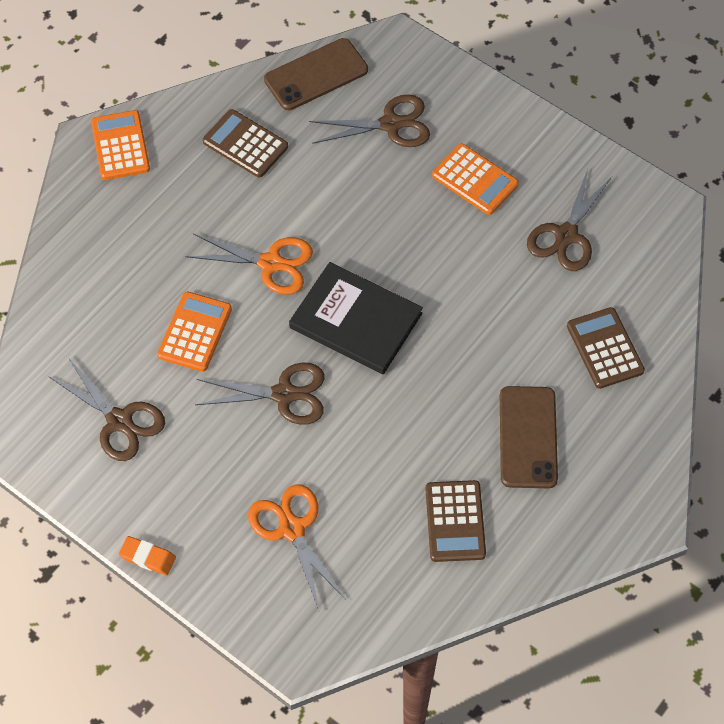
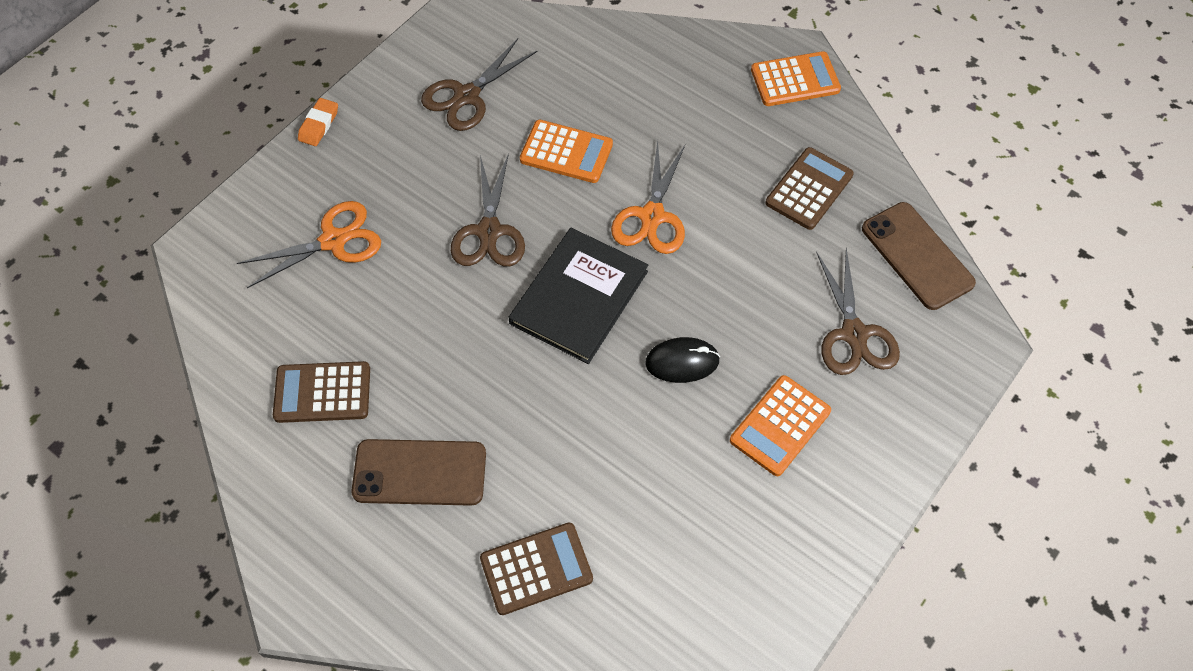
camera: 90 degrees right, 0 degrees up
(418, 245) = (682, 362): none -> black mouse
(566, 235) = (703, 531): brown scissors -> none

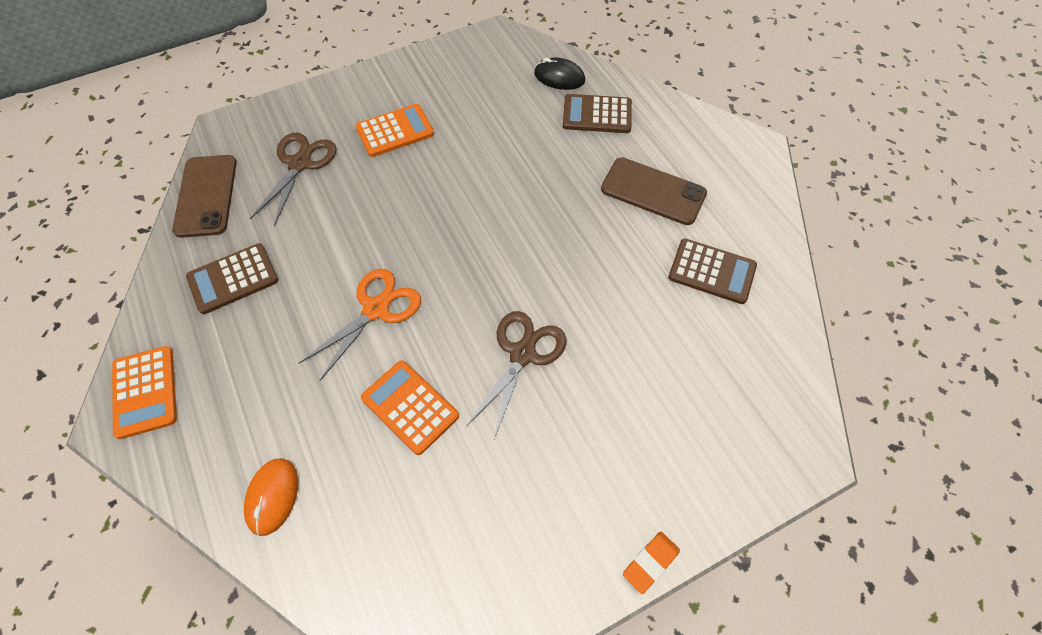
camera: 155 degrees left, 0 degrees up
(333, 241) = (670, 405): orange scissors -> none
(467, 96) = (473, 526): brown scissors -> none
(579, 297) = (477, 266): black book -> none
(632, 57) = (272, 497): none -> orange mouse
(682, 362) = (430, 191): black mouse -> black mouse (559, 77)
(795, 80) = (145, 392): orange calculator -> orange calculator turned 120 degrees counterclockwise

